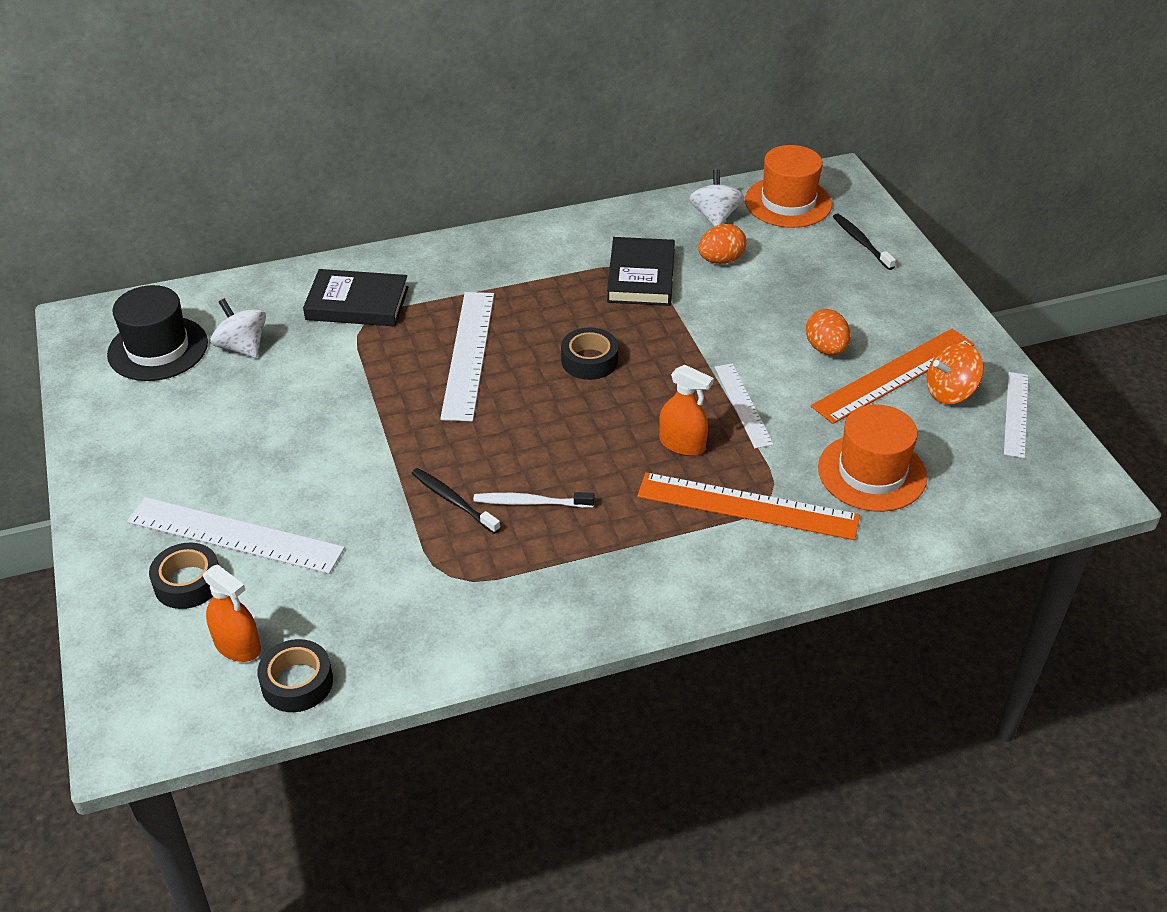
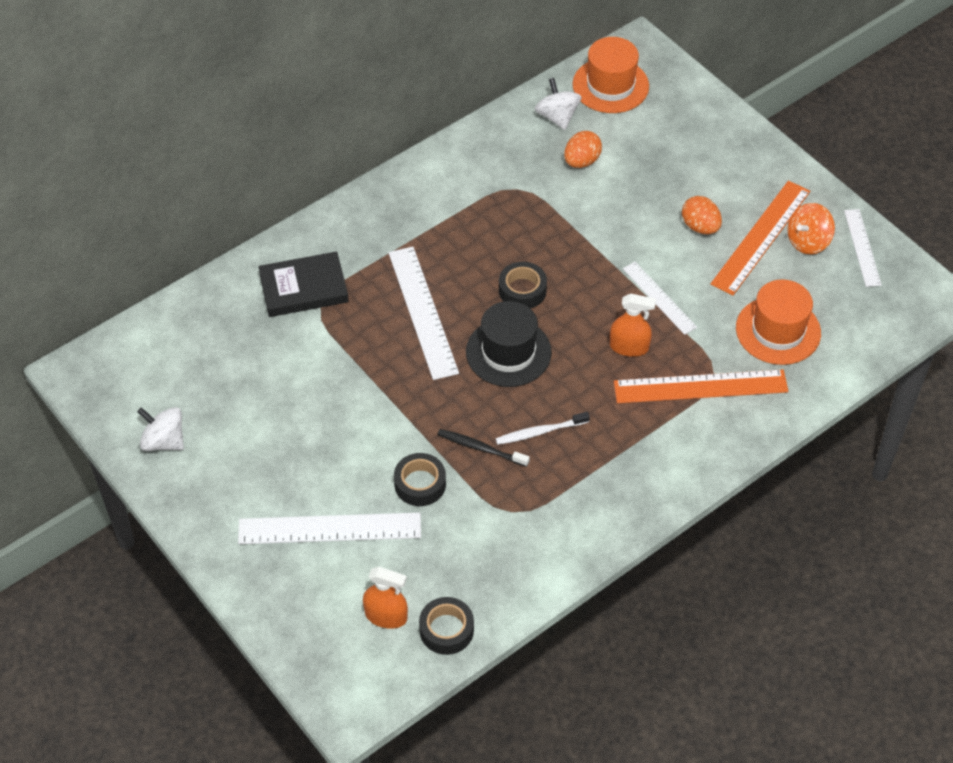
camera: 20 degrees left, 10 degrees up
(158, 349) = (161, 381): black hat -> black hat (508, 352)
(188, 582) = (317, 578): black tape -> black tape (420, 484)
(242, 347) = (232, 358): white spinning top -> white spinning top (164, 441)
(641, 276) = (524, 196): black book -> none
(861, 242) = (686, 111): black toothbrush -> none

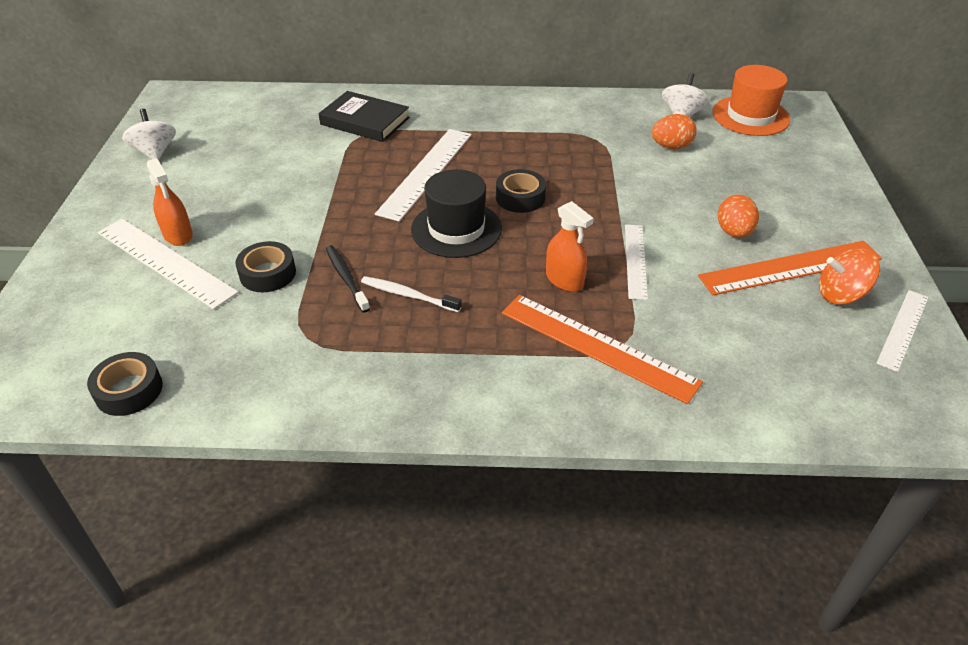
camera: 40 degrees right, 10 degrees down
(386, 616) = (106, 347): orange spray bottle -> orange spray bottle (178, 235)
(778, 330) = (732, 347): orange hat -> none

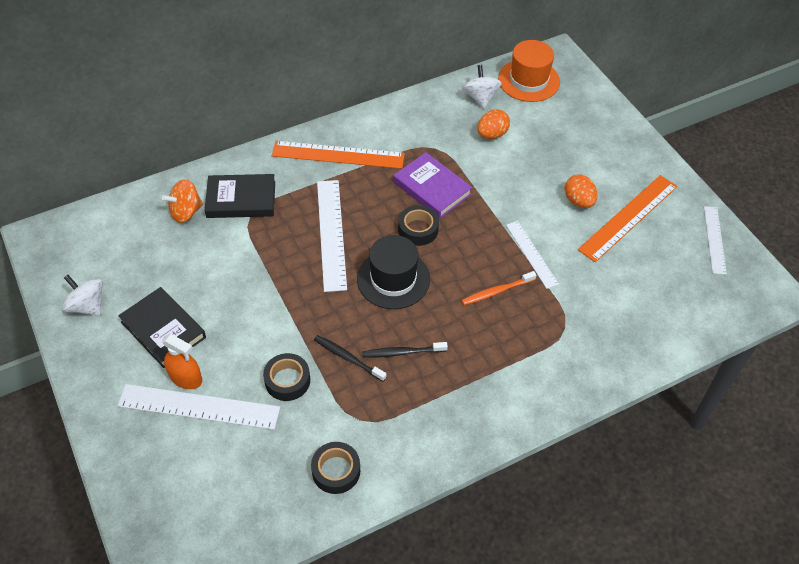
camera: 30 degrees left, 10 degrees up
(129, 390) = (272, 521): black tape -> black tape (336, 471)
(198, 191) = (163, 330): none -> black book
(408, 295) = (402, 352): white toothbrush -> black toothbrush
(564, 280) = (496, 291): orange spray bottle -> orange toothbrush
(565, 169) = (432, 188): none -> purple book
(597, 347) = (551, 336): orange ruler -> orange ruler (338, 155)
(840, 295) = (668, 227): orange spinning top -> orange spinning top (186, 212)

